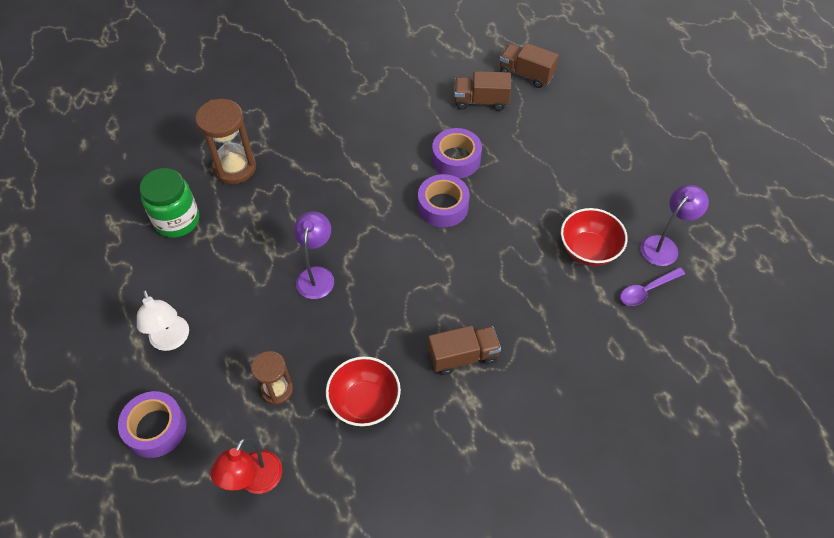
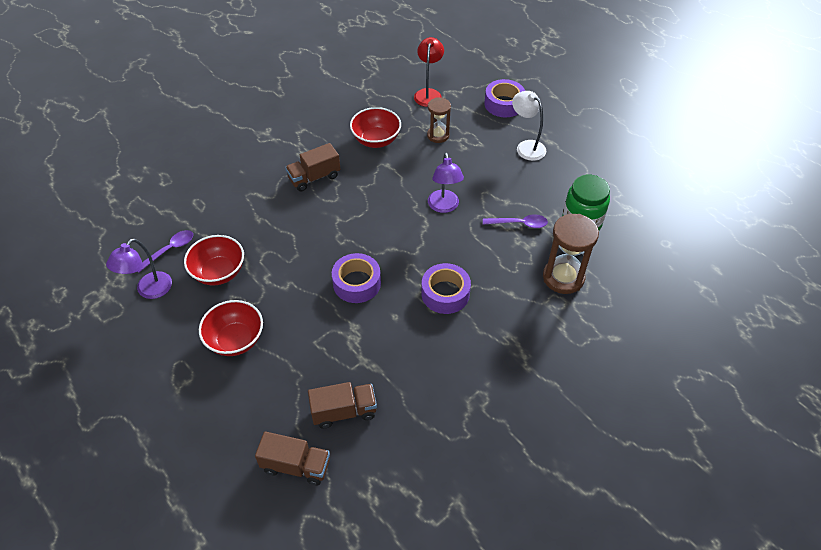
camera: 165 degrees right, 5 degrees down
(244, 234) = (519, 224): none -> purple spoon
(456, 159) = (355, 333): purple tape -> purple tape (445, 293)
(572, 177) = (235, 340): none -> red bowl

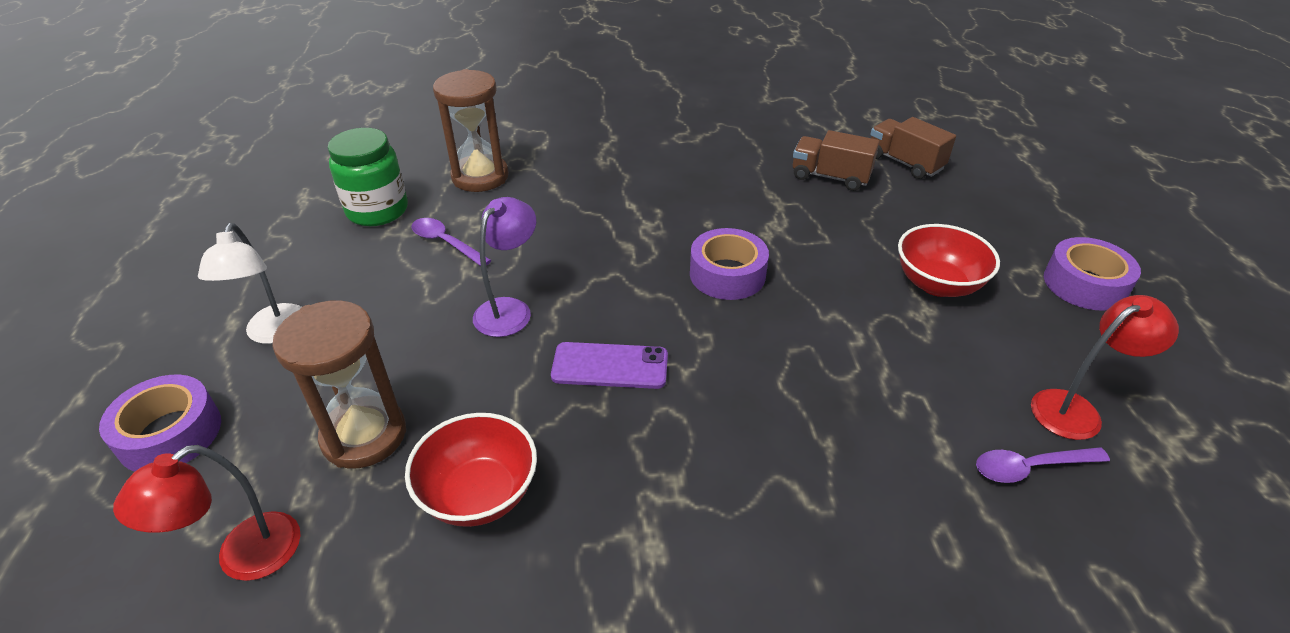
camera: 145 degrees left, 10 degrees down
(149, 291) = (1076, 409): purple lamp -> red lamp
(219, 272) = (938, 382): red bowl -> none
(314, 177) = (669, 475): brown truck -> none
(373, 205) = (610, 366): none -> purple phone
(438, 135) = (364, 435): brown hourglass -> brown hourglass, size x1.60
(445, 293) = (626, 218): purple tape -> purple tape (1084, 284)

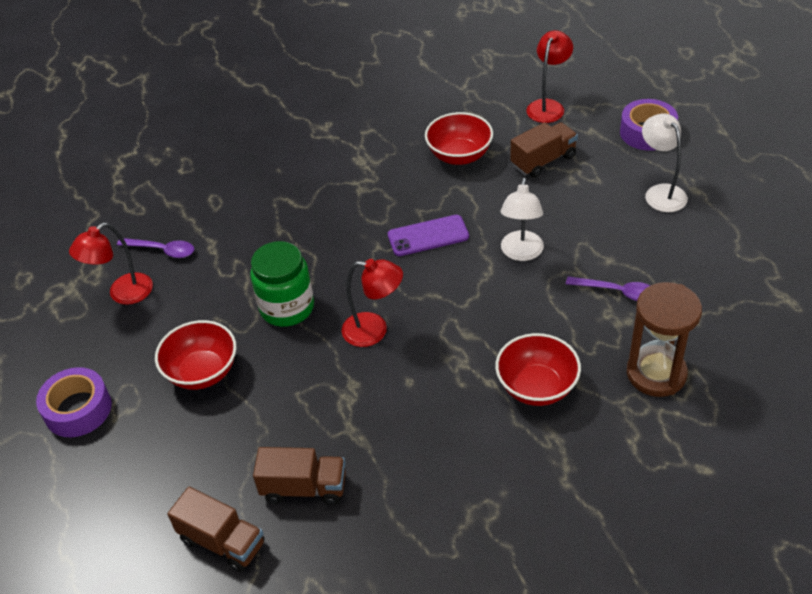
camera: 165 degrees right, 5 degrees up
(364, 435) = (543, 161): brown hourglass -> brown truck
(377, 211) = (706, 305): green jar -> green jar (287, 308)
(509, 309) = (521, 253): purple lamp -> white lamp
(591, 192) = (536, 387): none -> red bowl
(727, 274) = (374, 330): purple tape -> red lamp
(1030, 467) = (162, 250): purple spoon -> purple spoon turned 45 degrees clockwise

